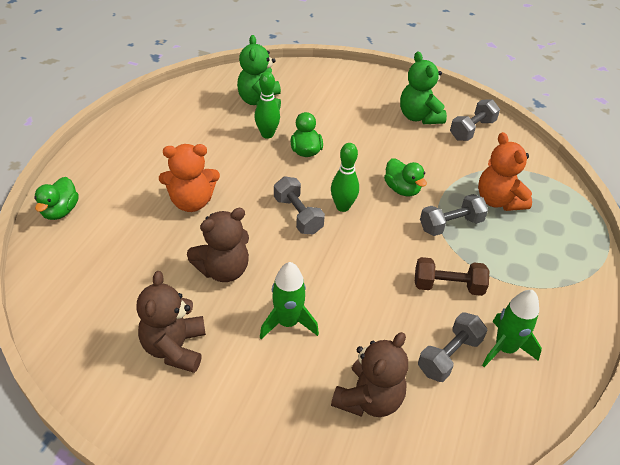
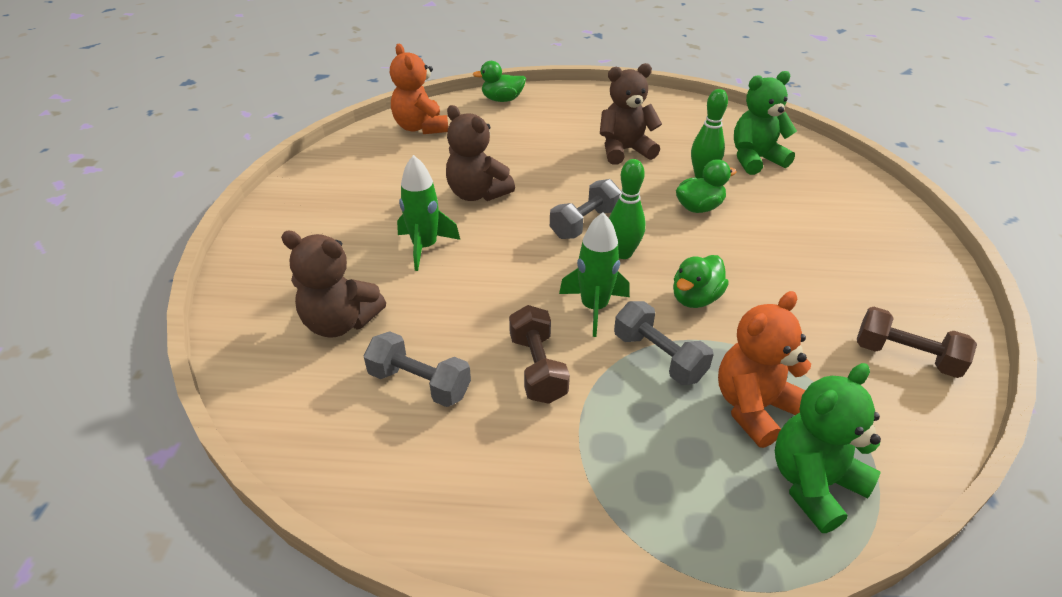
camera: 75 degrees right, 5 degrees down
(175, 348) = (372, 190): brown teddy bear -> brown teddy bear (625, 150)
(191, 202) = (558, 156): orange teddy bear -> orange teddy bear (421, 127)
(419, 117) = (873, 292): green teddy bear -> green teddy bear (813, 484)
(472, 130) = (905, 357): grey dumbbell -> brown dumbbell
(505, 348) = (450, 442): green rocket -> green rocket (594, 308)

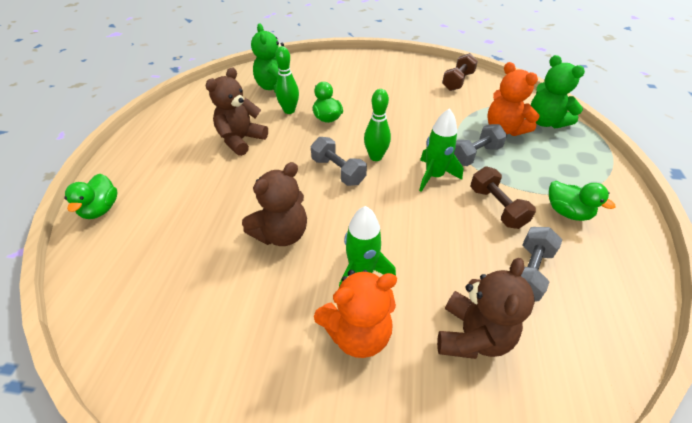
camera: 85 degrees left, 5 degrees up
(421, 127) = (124, 283): orange teddy bear -> orange teddy bear (358, 333)
(537, 368) = (496, 207): brown dumbbell -> brown dumbbell turned 75 degrees clockwise
(625, 150) = (241, 140): brown teddy bear -> brown teddy bear turned 45 degrees clockwise
(695, 298) = (421, 134): green duck -> green duck (567, 212)

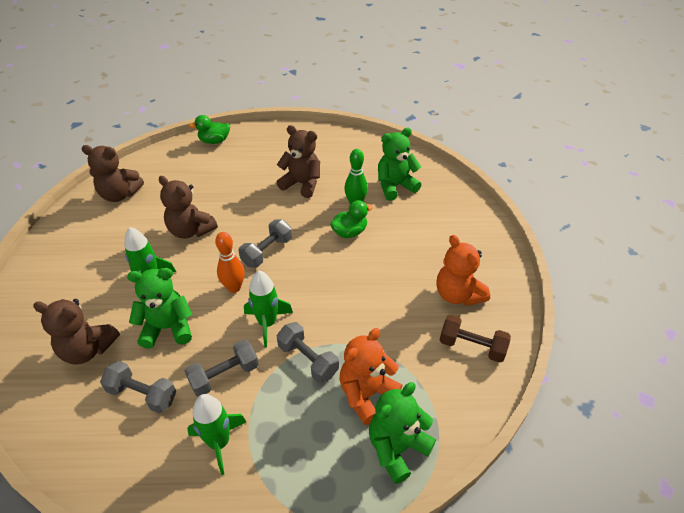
camera: 80 degrees right, 0 degrees up
(160, 325) = (120, 195): none -> brown teddy bear
(358, 333) = (100, 284): orange teddy bear -> orange teddy bear (457, 294)
(376, 157) = (292, 276): green bowling pin -> none
(385, 197) = (234, 288): none -> orange bowling pin
(438, 253) = (168, 328): none -> green teddy bear
(496, 207) = (224, 375): brown dumbbell -> grey dumbbell
(567, 212) = (219, 442): green duck -> green rocket

